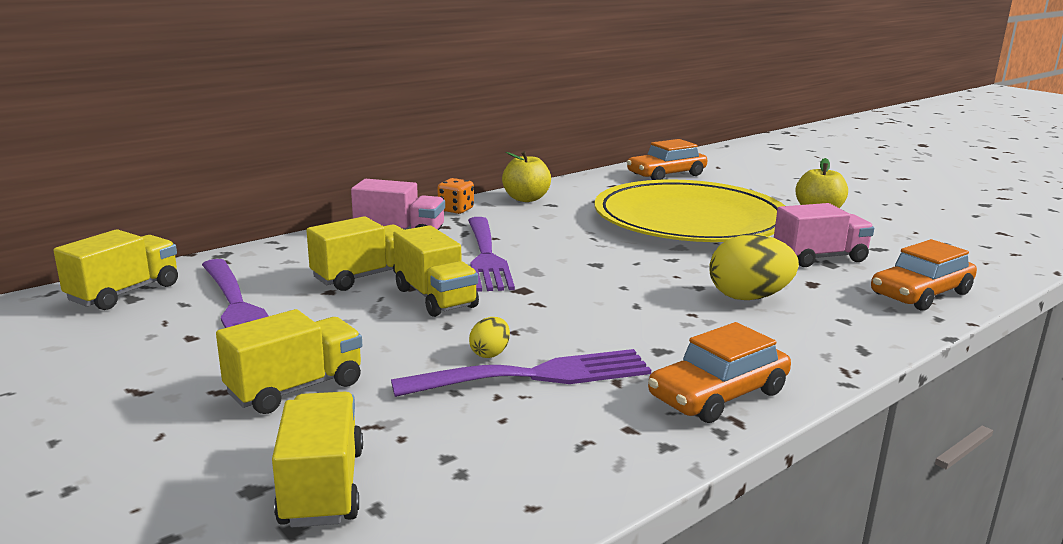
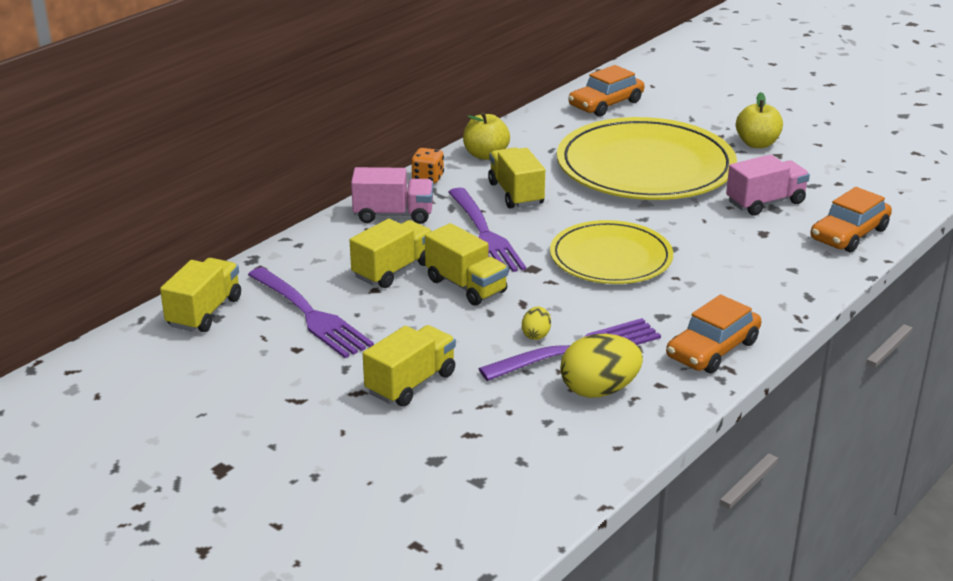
camera: 10 degrees left, 10 degrees up
(322, 487) = (478, 452): yellow truck -> yellow truck (516, 194)
(620, 288) = (611, 257): none -> yellow plate
(749, 297) = (715, 254): yellow egg -> yellow egg (599, 390)

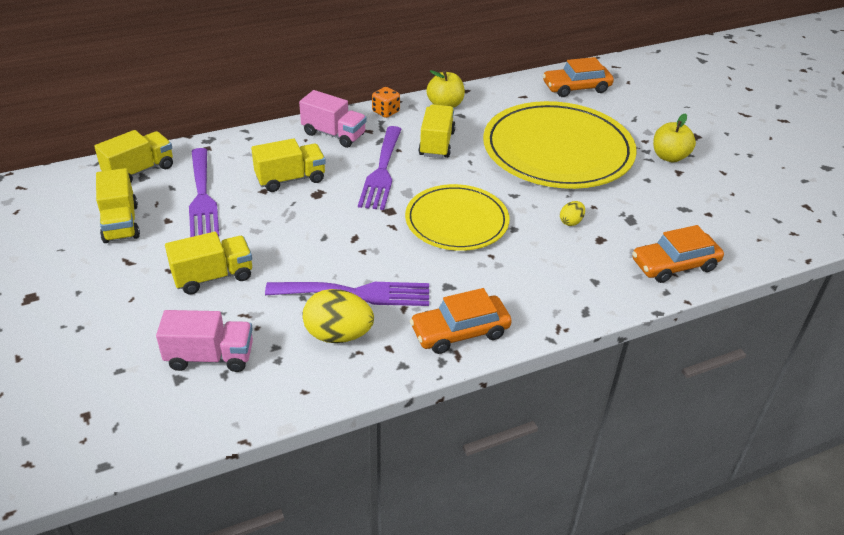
camera: 25 degrees right, 10 degrees up
(466, 286) = (328, 209): yellow truck -> yellow truck (121, 223)
(536, 335) = (338, 268): yellow egg -> yellow egg (571, 222)
(765, 202) = (627, 212): pink truck -> pink truck (210, 357)

